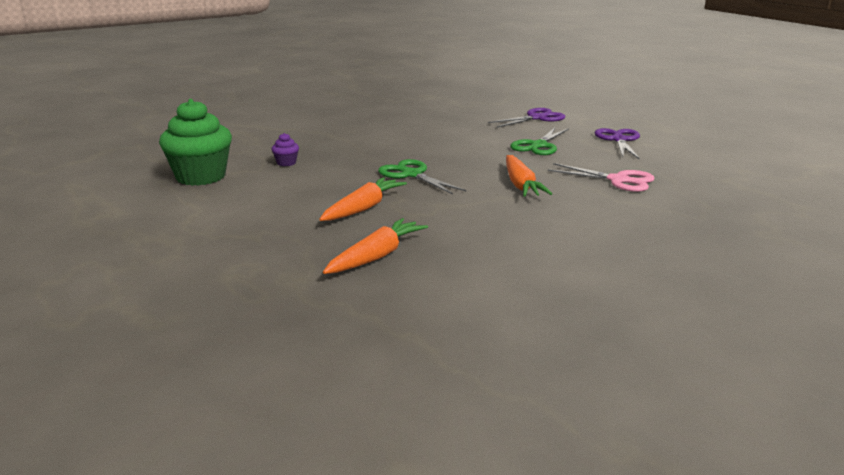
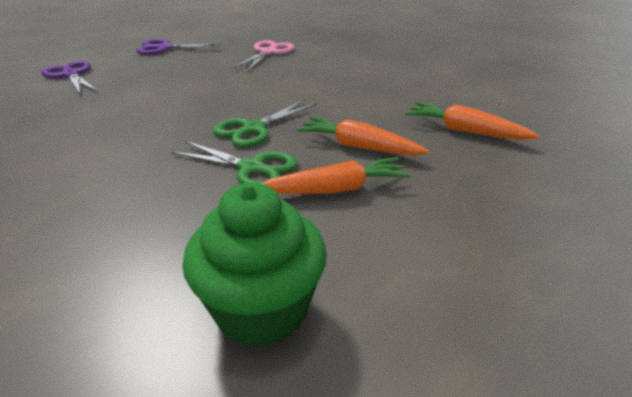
camera: 95 degrees left, 10 degrees up
(286, 163) = (197, 224): purple cupcake -> none
(521, 185) = (282, 82): orange carrot -> orange carrot (336, 189)
(538, 146) = (171, 75): green scissors -> green scissors (252, 168)

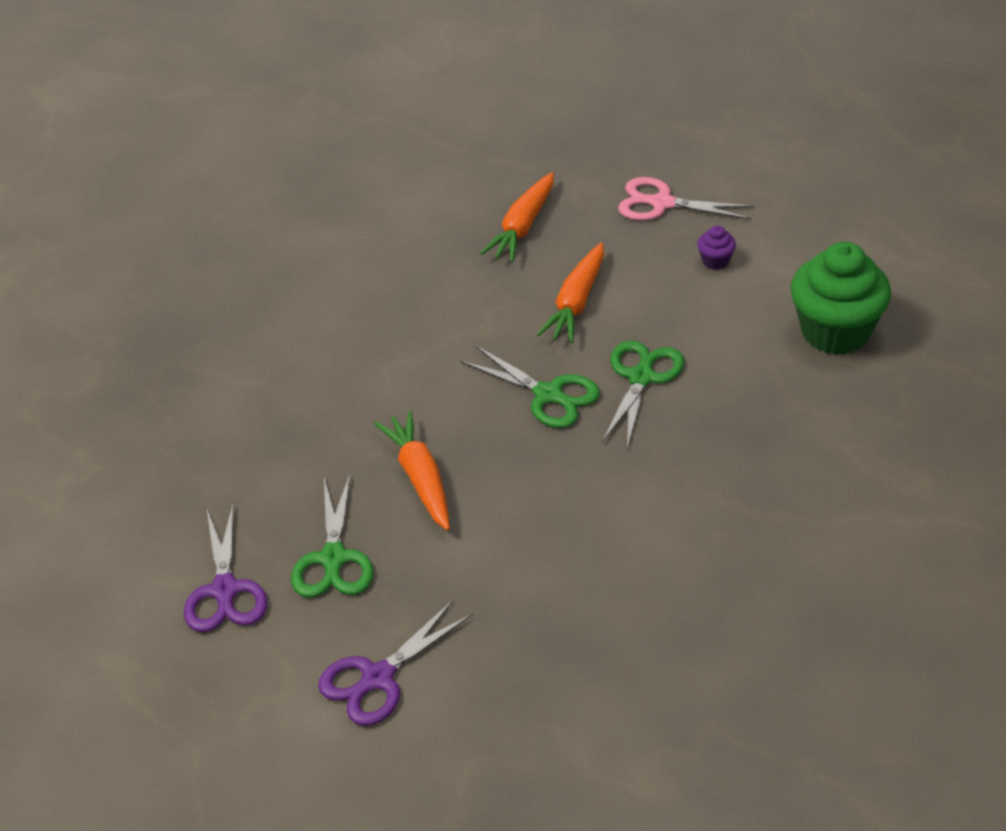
camera: 95 degrees left, 10 degrees up
(161, 67) = (333, 559): none -> green scissors
(268, 52) = (251, 436): pink scissors -> pink scissors (661, 203)
(336, 189) = (666, 311): orange carrot -> orange carrot (420, 478)
(414, 230) = (715, 261): none -> purple cupcake

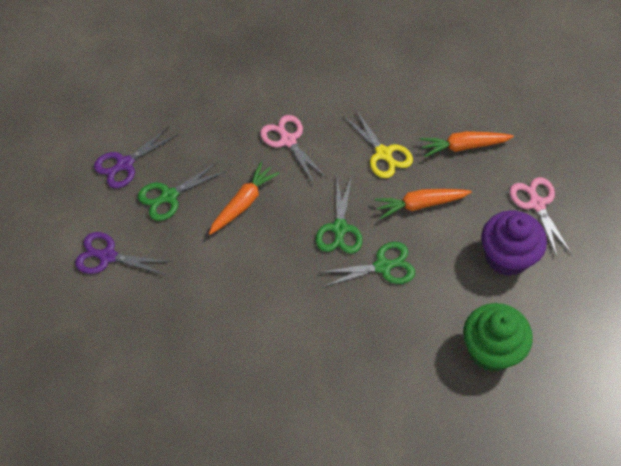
camera: 55 degrees right, 15 degrees up
(357, 387) = (288, 140): none -> pink scissors
(467, 303) = (383, 154): none -> yellow scissors
(715, 261) = (506, 257): purple cupcake -> purple cupcake, size x2.42

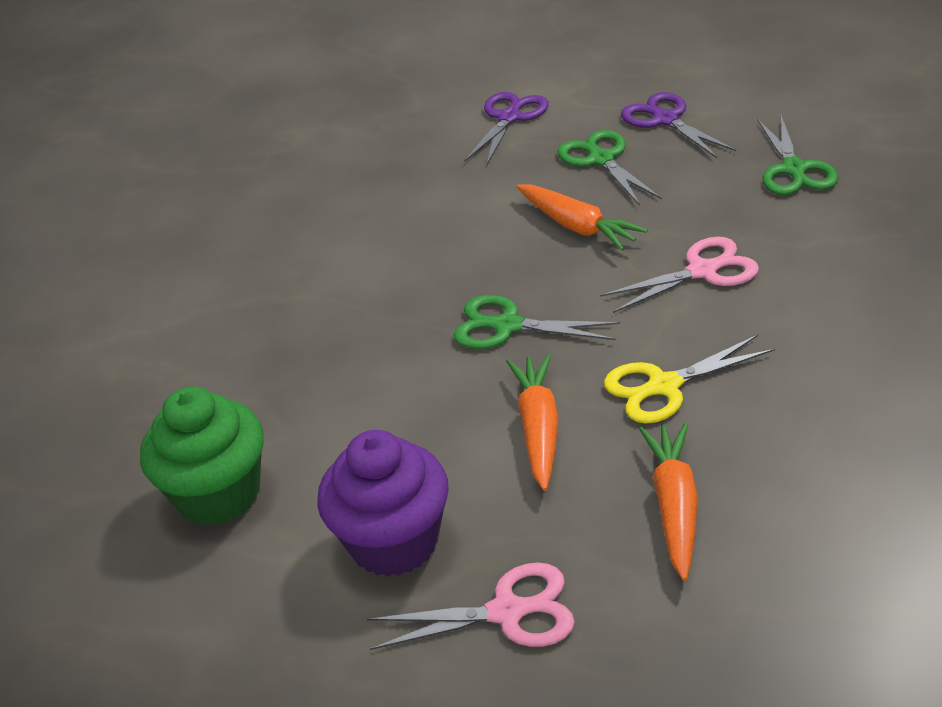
camera: 105 degrees right, 20 degrees down
(383, 266) = (421, 373): green scissors -> green scissors (794, 170)

